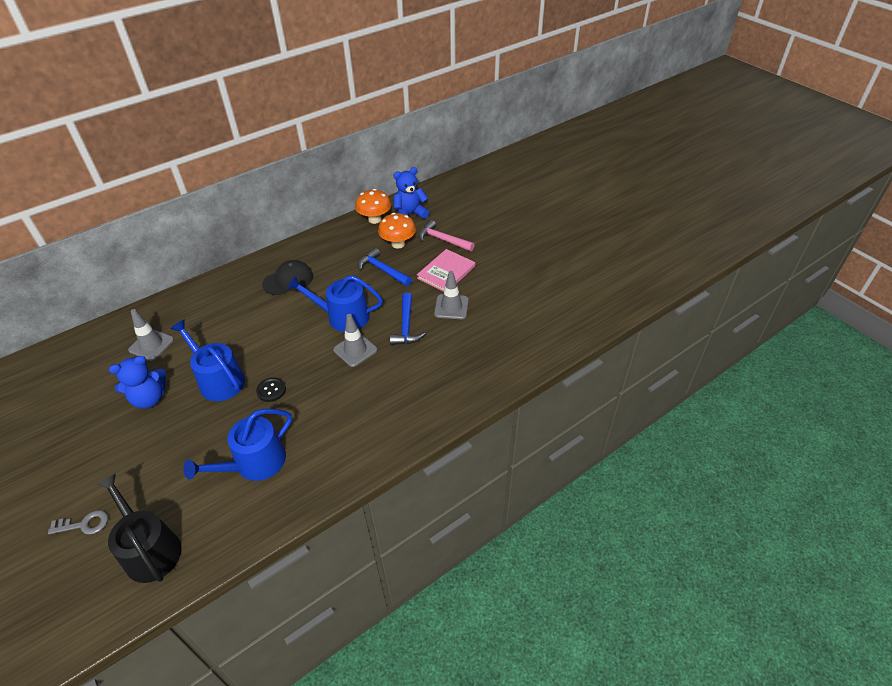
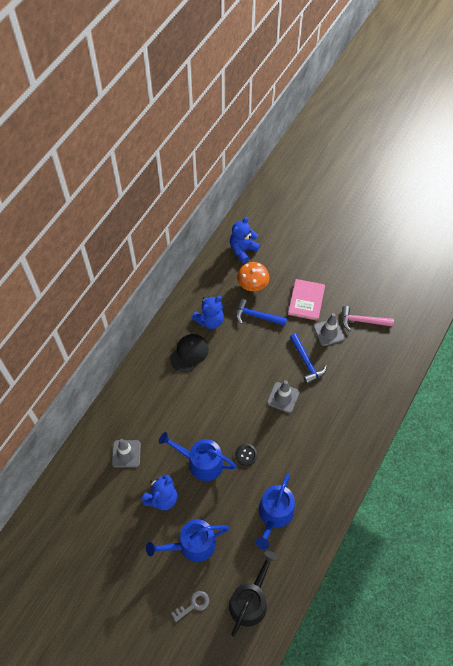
camera: 25 degrees left, 15 degrees up
(150, 549) = (250, 600): black watering can -> black watering can turned 90 degrees clockwise
(331, 260) = (210, 320): none -> blue teddy bear
(343, 317) = (255, 371): blue watering can -> blue watering can (192, 544)
(374, 219) = (217, 265): orange mushroom -> none
(443, 240) = (285, 268): pink hammer -> pink hammer (362, 321)

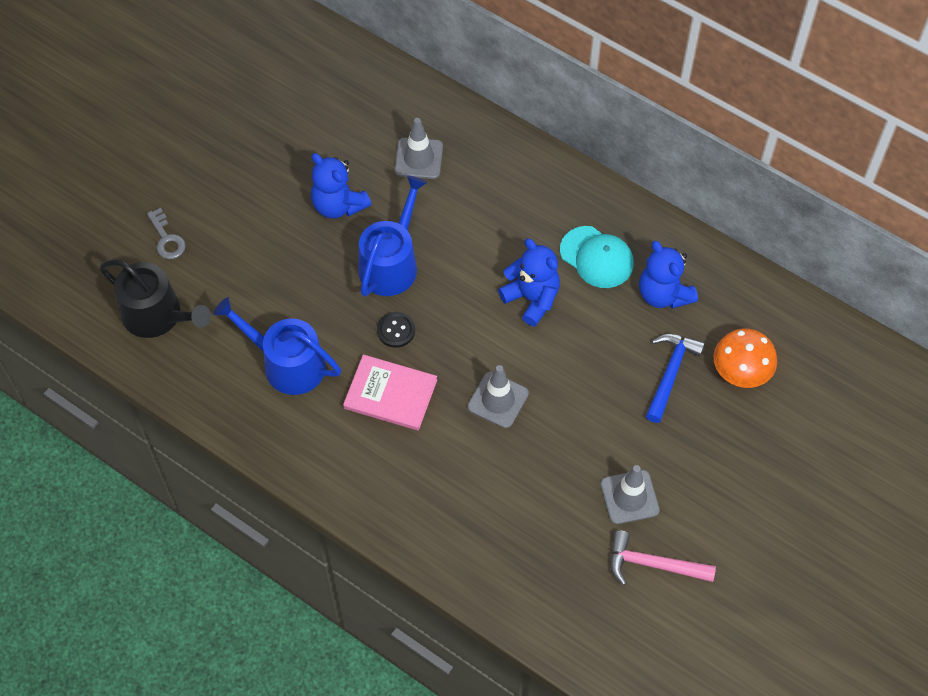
camera: 95 degrees right, 0 degrees up
(189, 353) = (596, 257): black cap -> turquoise cap
(192, 544) = (257, 242): blue watering can -> none
(243, 250) = (823, 363): blue teddy bear -> blue teddy bear (532, 298)
(306, 300) = (703, 465): pink book -> pink book (390, 394)
(306, 362) = (567, 448): blue hammer -> none
(362, 321) = (653, 564): pink hammer -> pink hammer turned 90 degrees counterclockwise

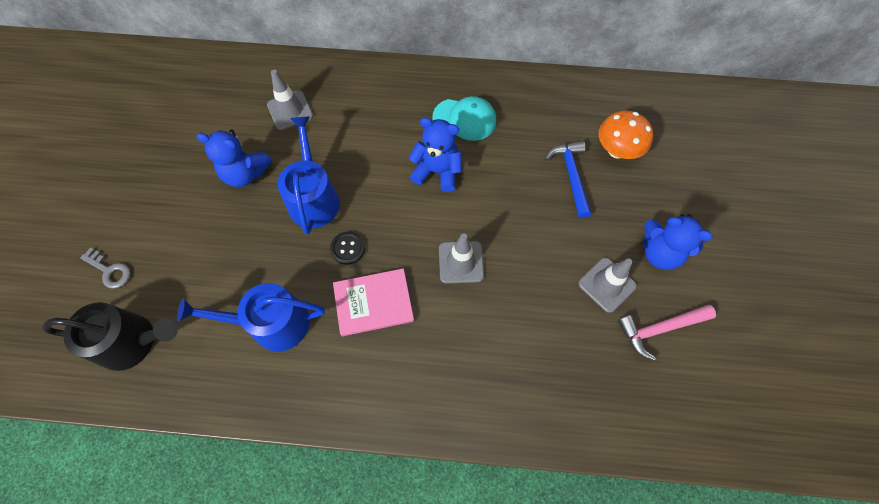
camera: 30 degrees left, 5 degrees up
(663, 294) = (528, 122): blue teddy bear -> blue teddy bear (660, 252)

